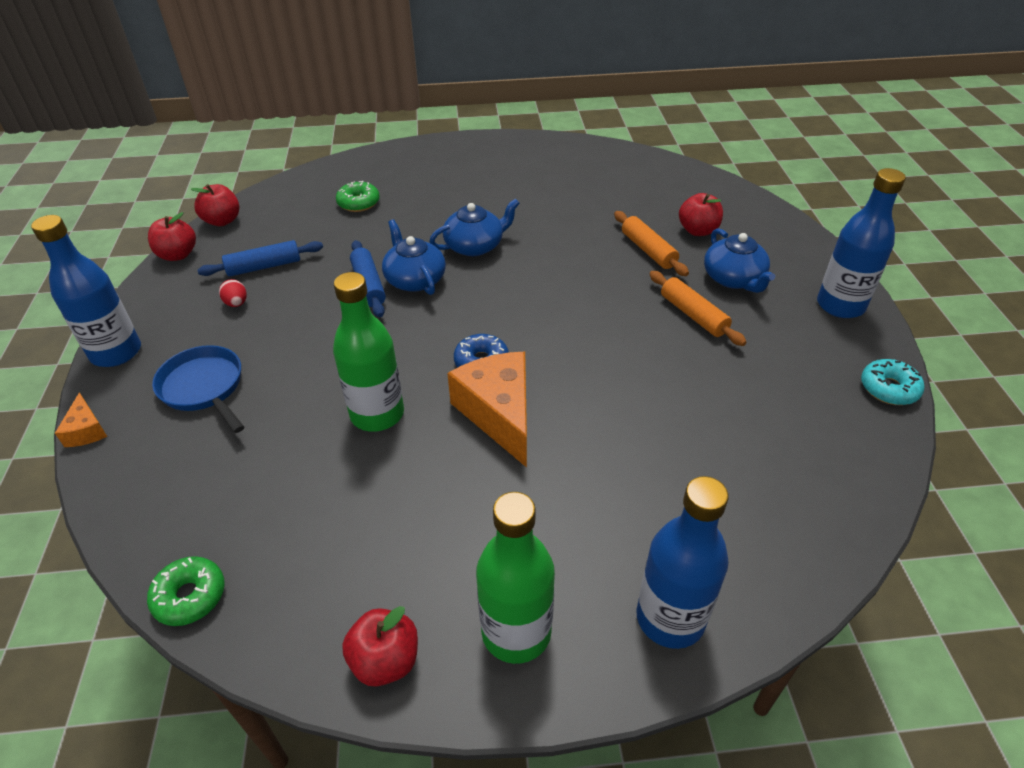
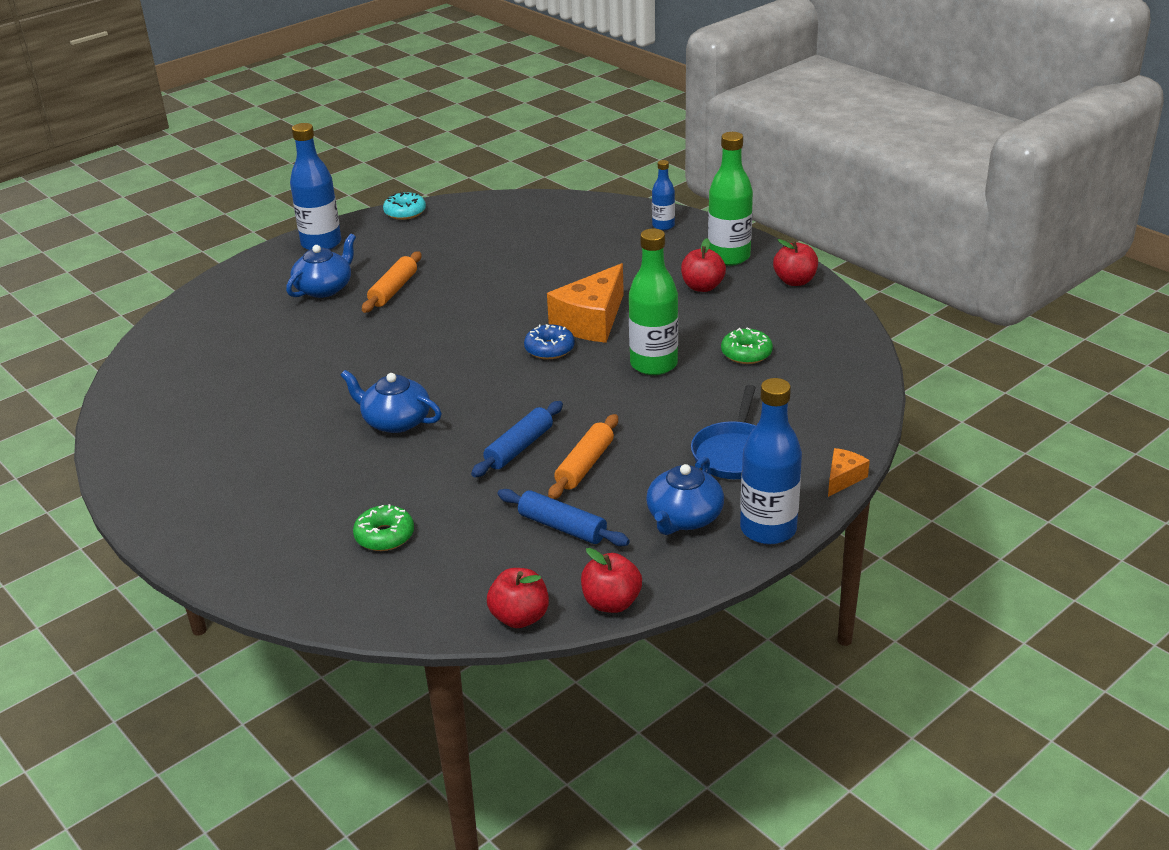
camera: 125 degrees left, 10 degrees down
(190, 596) = (859, 352): green donut -> green donut (746, 353)
(236, 303) = (630, 506): red egg -> none
(415, 279) = (483, 427): blue teapot -> blue teapot (684, 517)
(648, 250) = (316, 335): orange rolling pin -> orange rolling pin (585, 465)
(670, 618) = (663, 226): blue bottle -> blue bottle, size x0.56
(698, 231) = (259, 323): red apple -> red apple (702, 287)

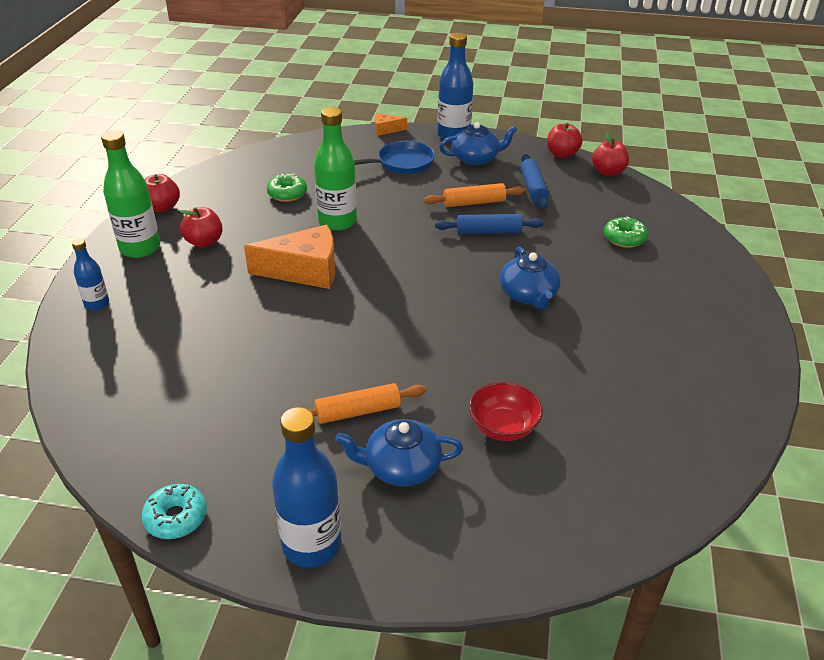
camera: 130 degrees left, 5 degrees up
(290, 338) = (503, 427): none -> red bowl
(549, 349) = (364, 272): blue donut -> none

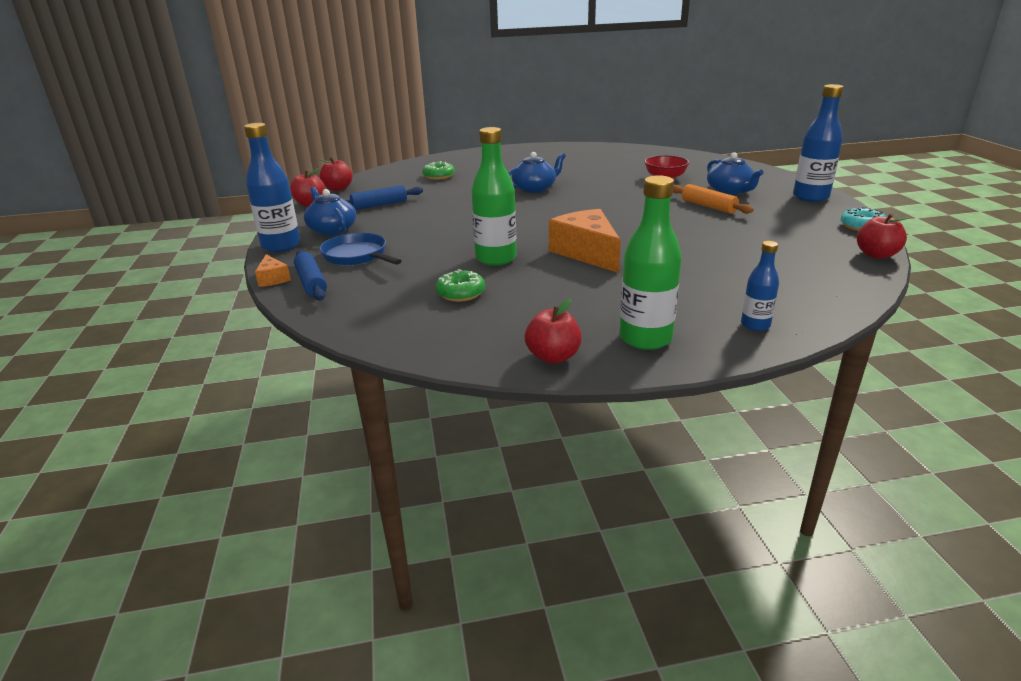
camera: 110 degrees left, 10 degrees down
(204, 242) = (594, 307): red apple -> red apple (876, 255)
(474, 202) = (419, 218): orange rolling pin -> none
(488, 232) = (463, 208): blue rolling pin -> blue rolling pin (311, 283)

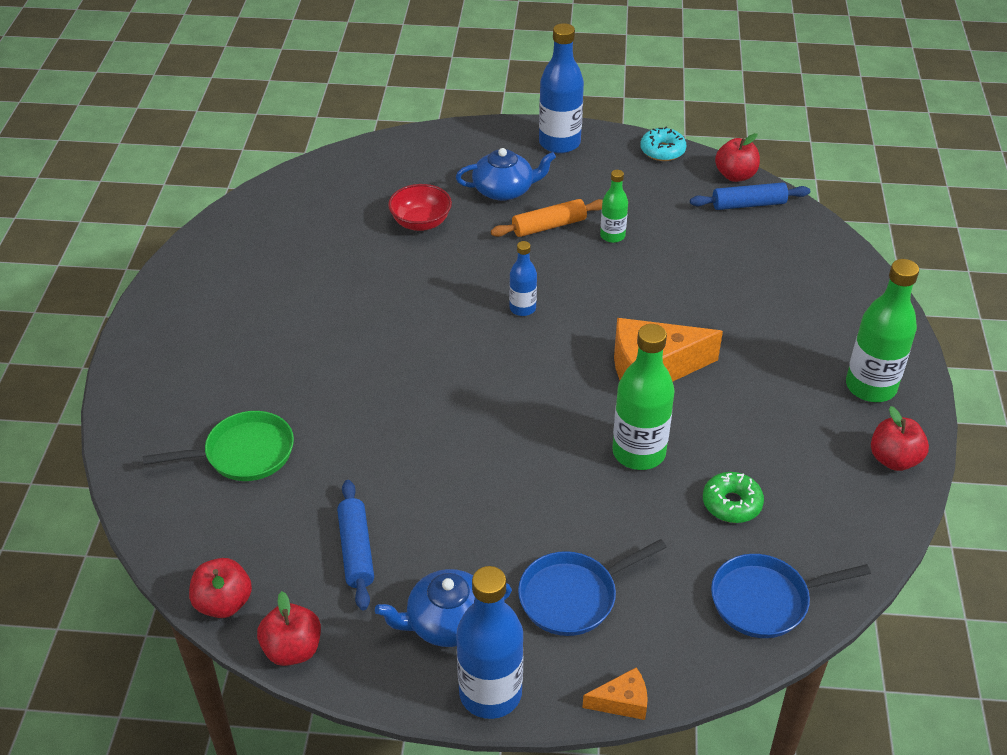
camera: 75 degrees left, 15 degrees up
(311, 283) = (652, 654): blue rolling pin -> blue rolling pin (748, 204)
(366, 314) = (765, 600): none -> blue pan
(439, 176) = (244, 453): green donut -> green pan
(535, 188) = (384, 355): blue teapot -> none
(724, 224) = (612, 236): none -> green bottle
(755, 325) = (859, 309): blue bottle -> blue bottle (522, 308)

